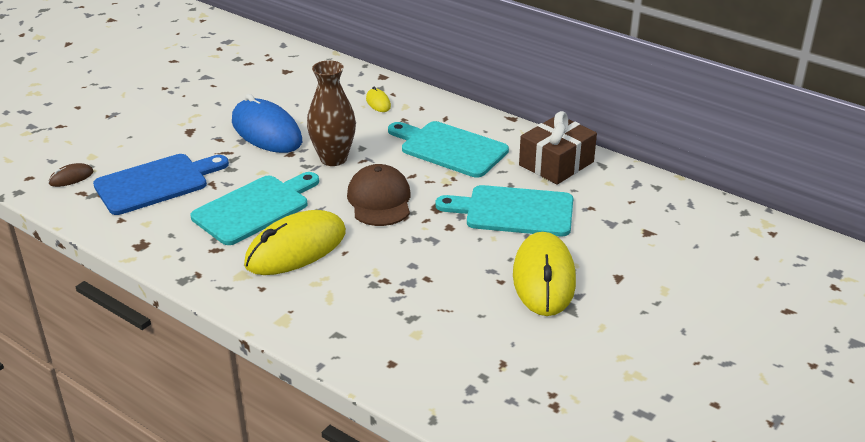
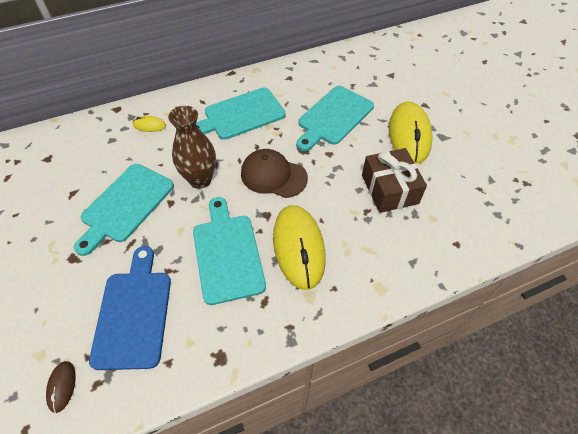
camera: 60 degrees left, 20 degrees up
(266, 132) = (125, 205): blue mouse -> turquoise cutting board
(543, 278) = (409, 135): yellow mouse -> yellow mouse turned 60 degrees clockwise
(556, 163) = (297, 77): brown gift -> brown gift (389, 189)

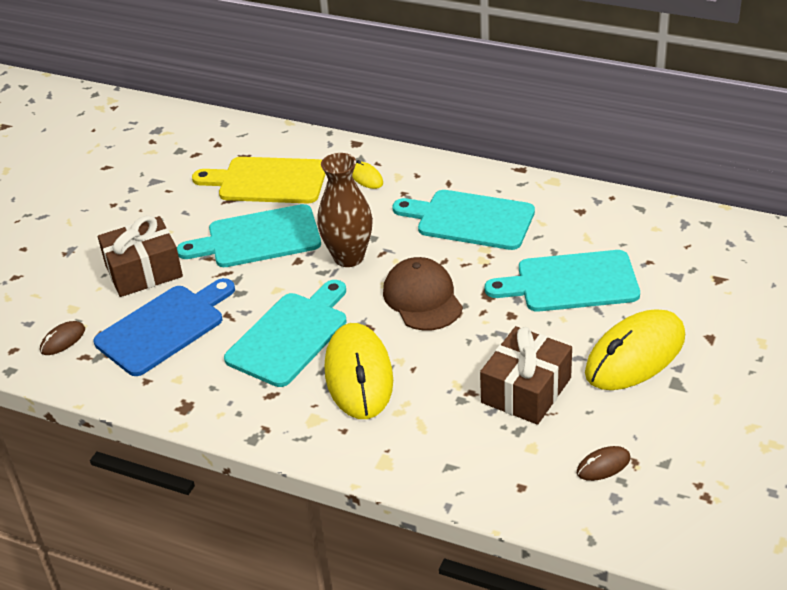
camera: 50 degrees right, 15 degrees down
(66, 284) = (144, 271): none -> brown gift
(85, 165) = (267, 181): none -> yellow cutting board
(298, 247) = (358, 375): yellow mouse -> yellow mouse turned 45 degrees counterclockwise
(472, 202) = (603, 465): none -> brown mouse

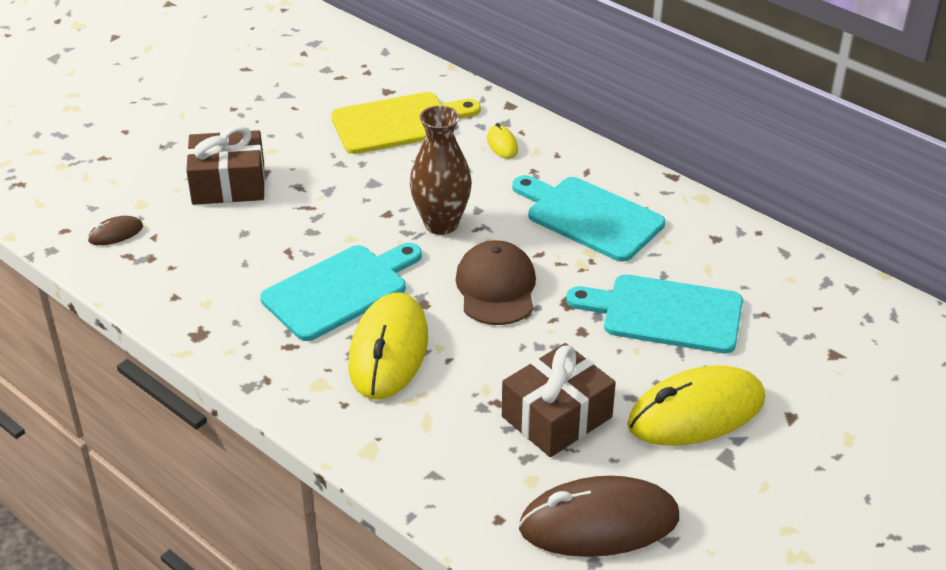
camera: 15 degrees right, 0 degrees up
(164, 327) = (219, 247): blue cutting board -> none
(258, 238) = (359, 180): turquoise cutting board -> none
(267, 181) = (398, 123): yellow cutting board -> yellow cutting board turned 135 degrees clockwise
(603, 465) = (599, 523): brown mouse -> brown mouse, size x2.32

